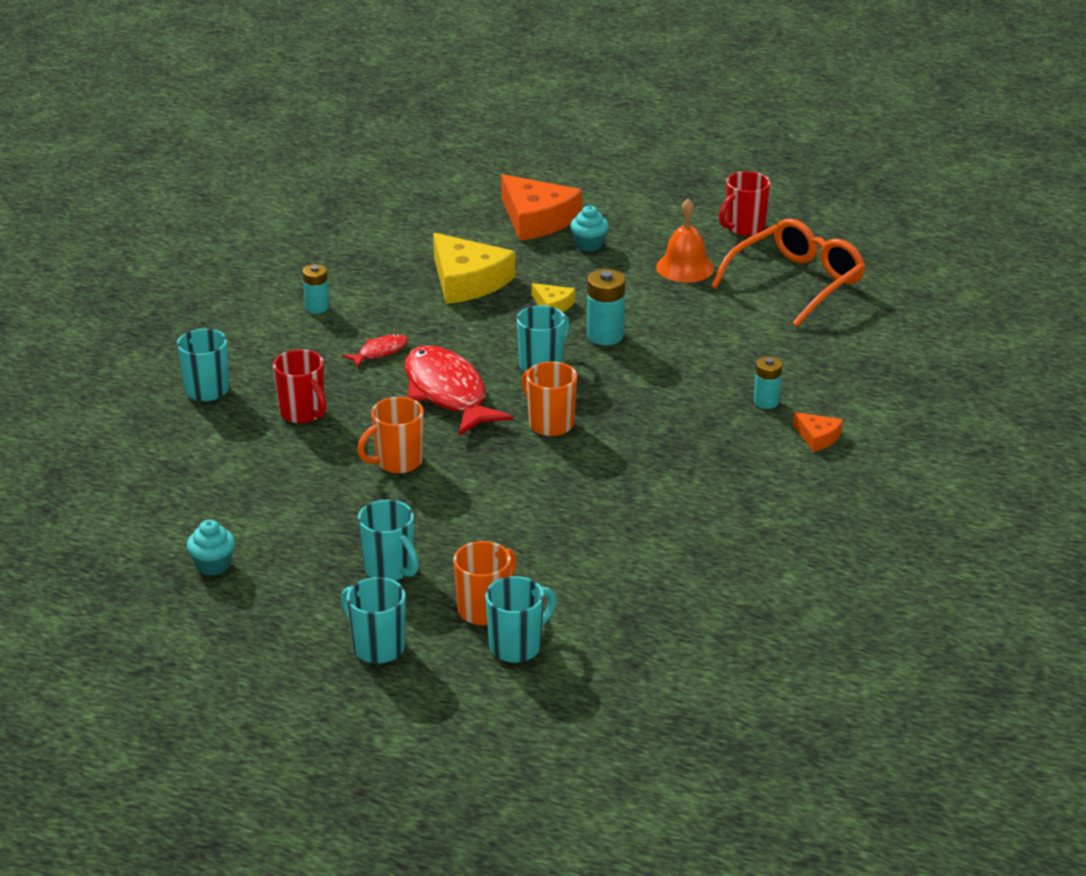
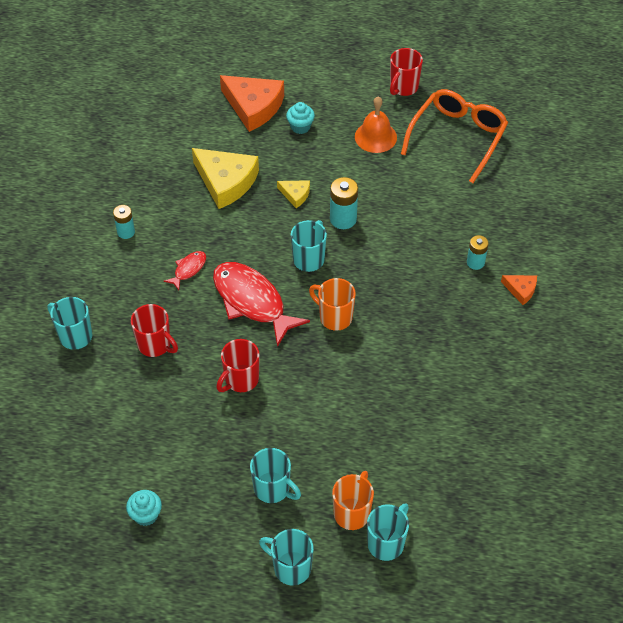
camera: 15 degrees left, 20 degrees up
(397, 462) = (240, 380): orange mug -> red mug

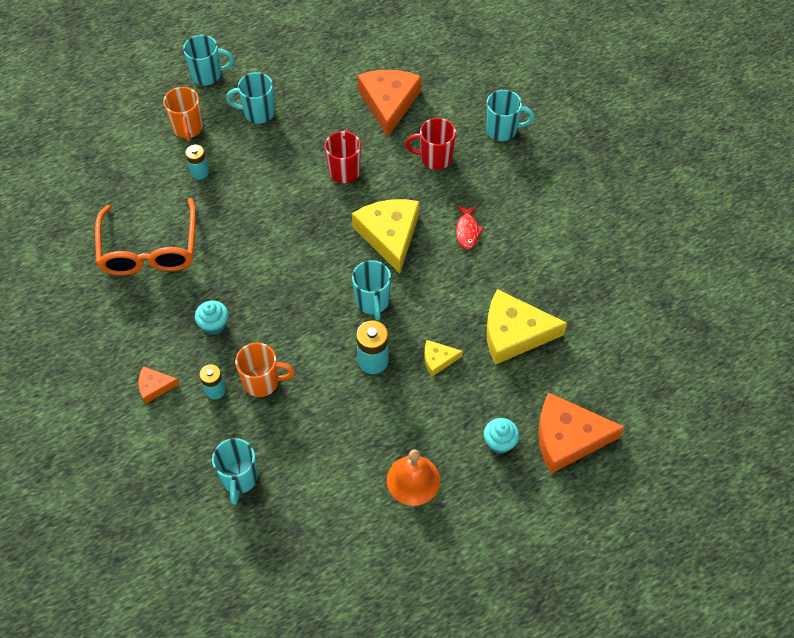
camera: 145 degrees right, 5 degrees up
(126, 232) = (552, 232): turquoise battery -> turquoise battery (199, 172)
(145, 423) = (389, 103): none -> orange cheese
(146, 515) = (333, 52): turquoise cupcake -> turquoise cupcake (214, 325)
(252, 301) = (389, 235): red fish -> yellow cheese
(334, 317) = (308, 262): orange mug -> orange mug (262, 382)
(386, 543) = (149, 123): turquoise mug -> turquoise mug (239, 479)
(403, 87) = (433, 572): red mug -> none
(457, 138) = (325, 536): orange glasses -> orange glasses (149, 249)

